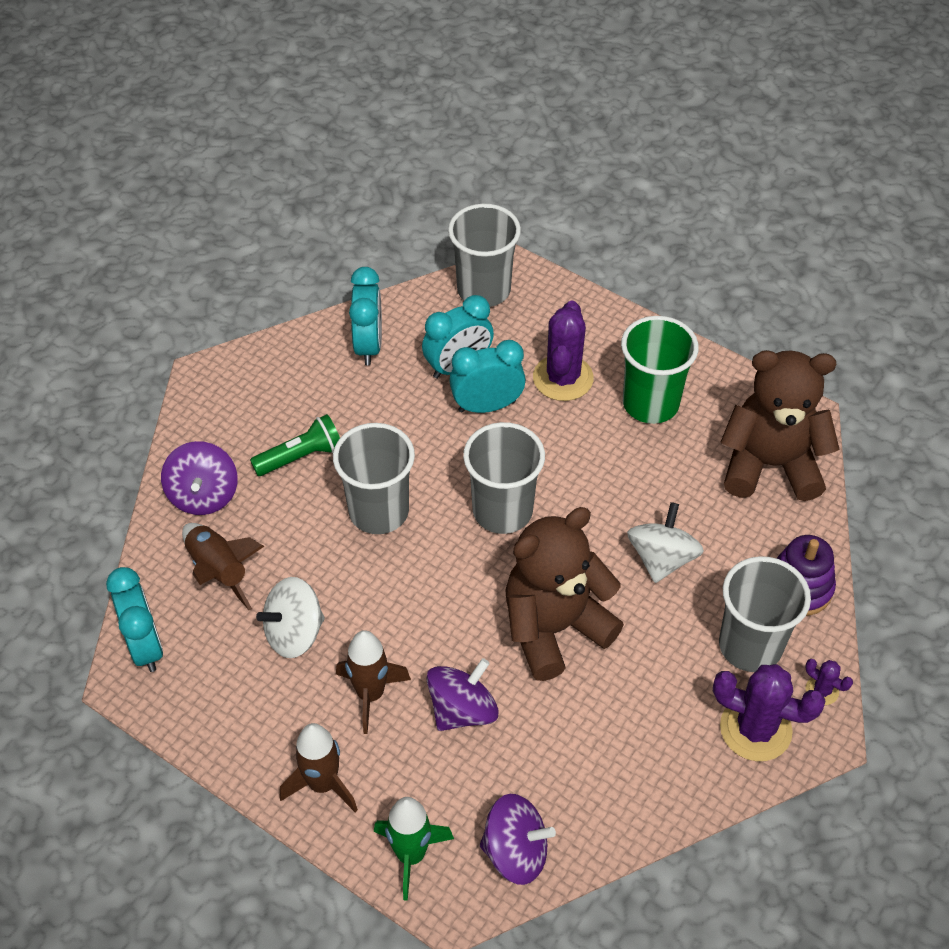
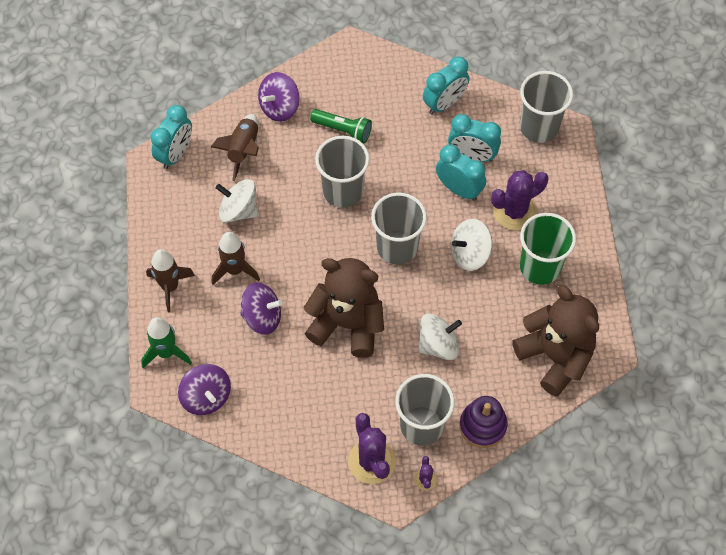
camera: 50 degrees right, 10 degrees up
(575, 451) = (470, 254): none -> white spinning top

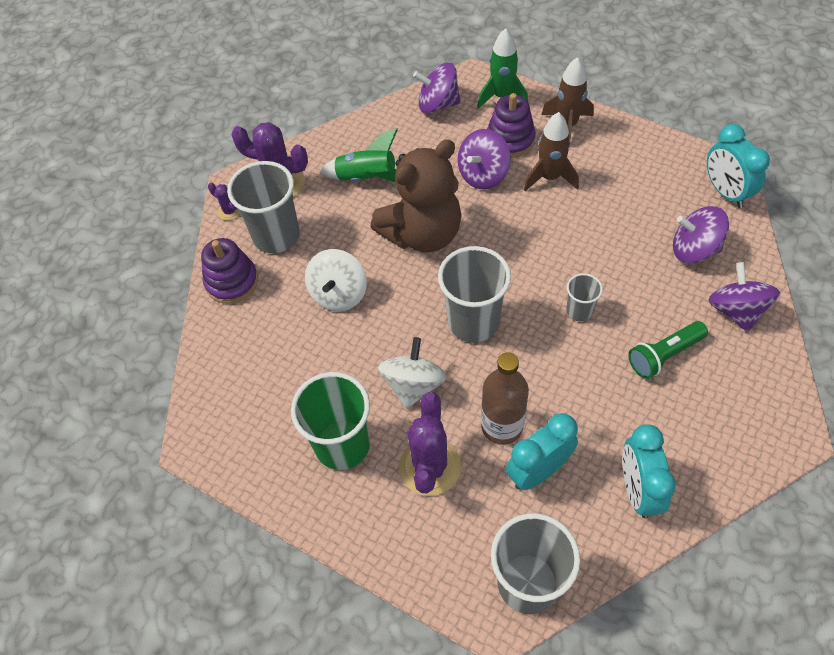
camera: 130 degrees right, 5 degrees down
(212, 319) = (510, 140): none -> purple stacking toy
(239, 210) = (618, 211): white spinning top -> none
(243, 150) = (694, 249): brown rocket -> purple spinning top
(322, 398) = (367, 178): none -> green rocket
(343, 191) = (579, 311): grey cup -> grey cup, size x0.51
(459, 189) = (502, 426): turquoise clock -> brown bottle
(555, 357) = (237, 388): brown teddy bear -> none

